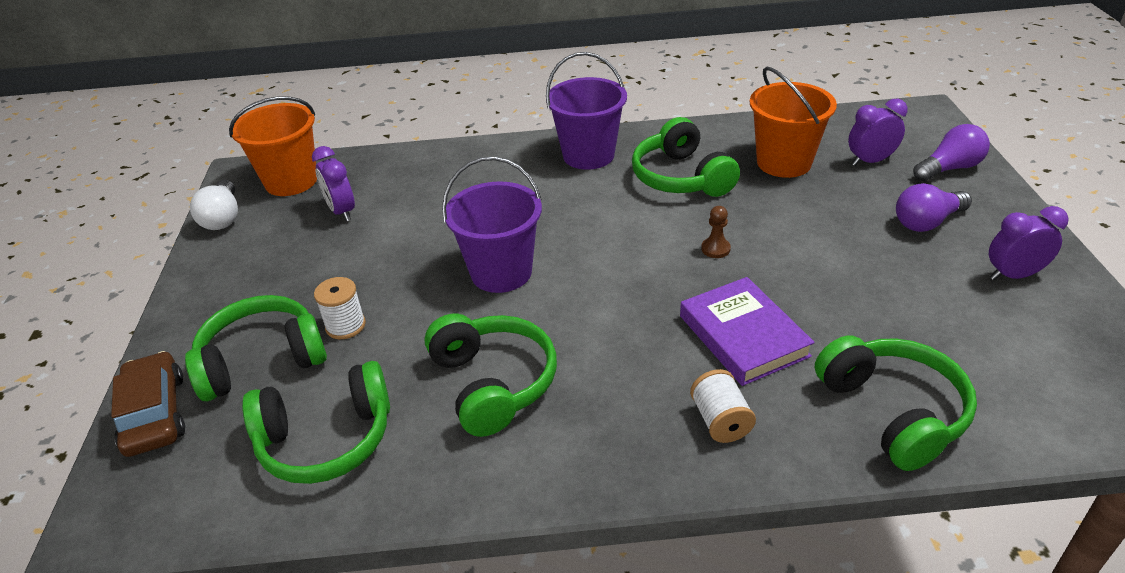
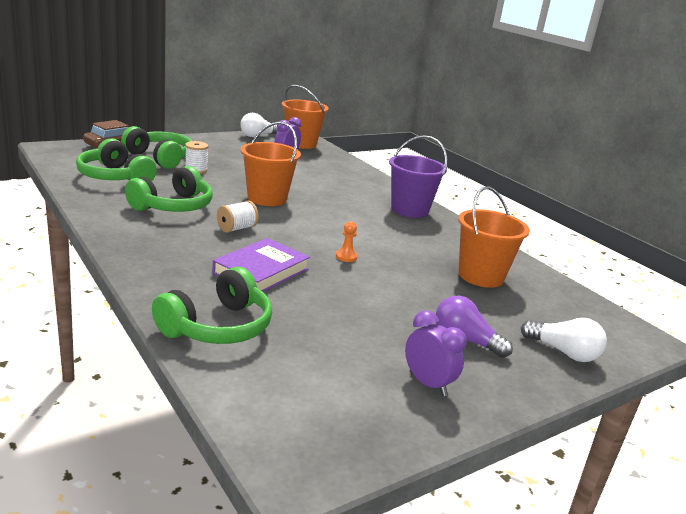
camera: 55 degrees right, 15 degrees down
(501, 272) = (267, 198): purple bucket -> orange bucket
(681, 177) = (418, 240): green headphones -> none
(715, 249) = (346, 257): brown pawn -> orange pawn
(720, 421) = (177, 268): white spool -> white spool (236, 228)
(870, 161) = (528, 313): purple clock -> none
(949, 168) = (563, 352): purple light bulb -> white light bulb

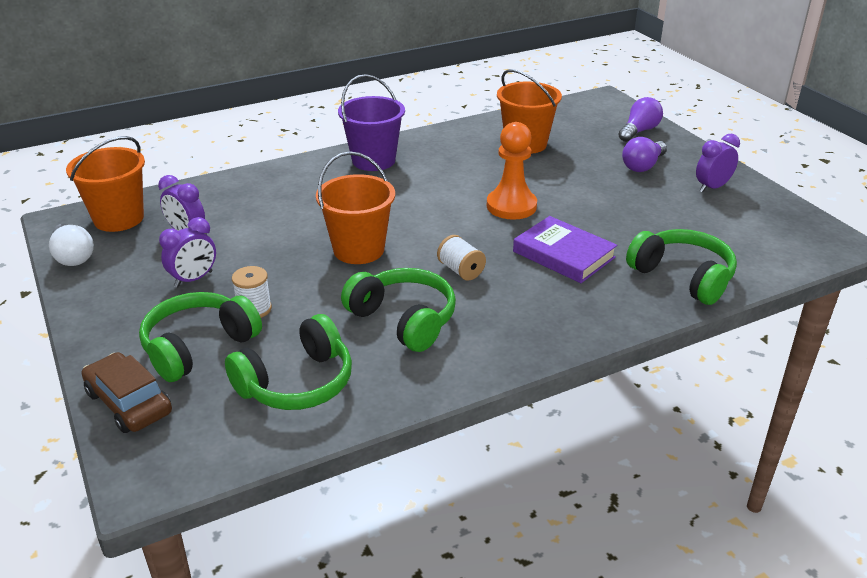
camera: 80 degrees left, 10 degrees up
(231, 158) = (194, 279): none -> purple clock
(346, 257) = (511, 206): orange pawn -> orange pawn, size x2.26
(563, 352) = (639, 131): white light bulb -> purple light bulb

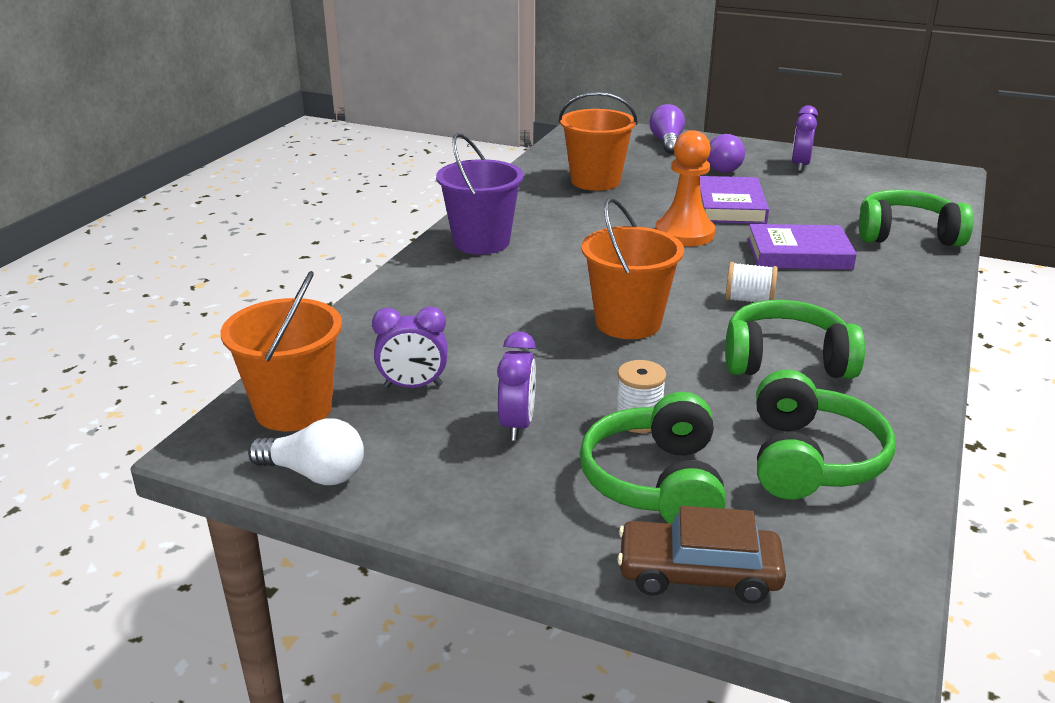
camera: 40 degrees left, 5 degrees down
(586, 199) = (730, 206): none -> purple book

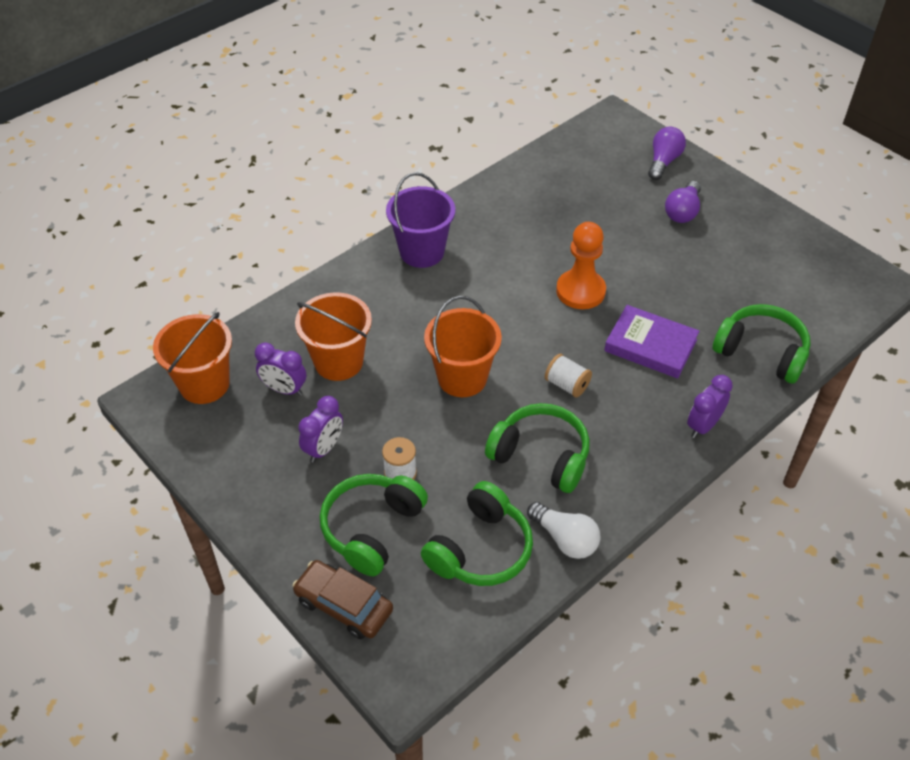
camera: 25 degrees right, 20 degrees up
(314, 474) = (187, 444): white light bulb -> white light bulb (565, 539)
(595, 181) = (561, 200): orange bucket -> orange bucket (338, 362)
(730, 206) = (646, 268): purple book -> none
(800, 166) = (753, 230): purple clock -> purple clock (703, 426)

